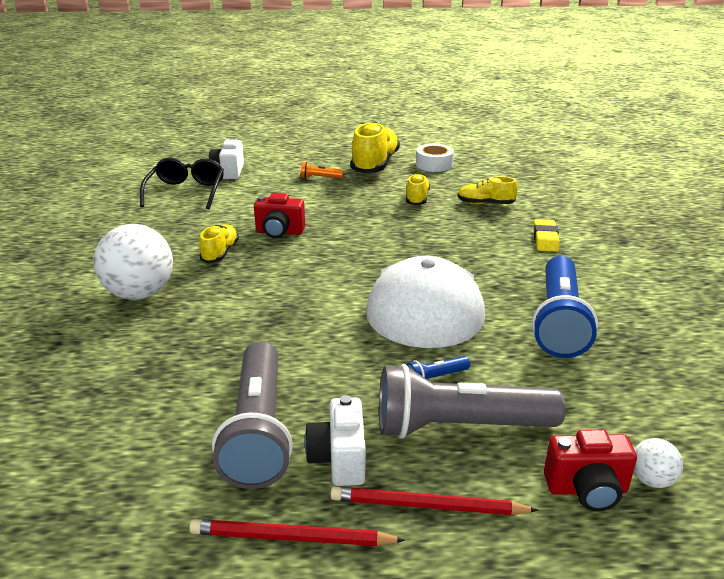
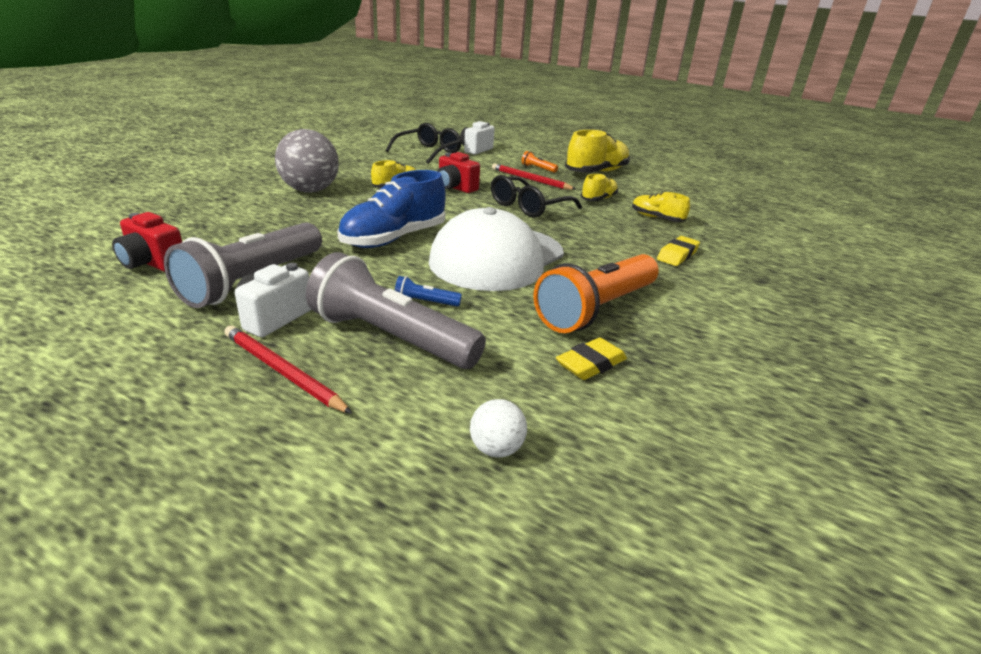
camera: 30 degrees right, 0 degrees up
(139, 293) = (310, 190): white ball -> grey ball
(291, 538) = (168, 344): red pencil -> red pencil (530, 180)
(312, 320) = (394, 239): none -> blue shoe
(373, 231) = (528, 207): none -> black glasses
(434, 164) = (649, 184): white tape -> none
(559, 321) = (596, 309): blue flashlight -> orange flashlight
(587, 490) = (423, 425): red camera -> red camera (152, 263)
(616, 375) = (591, 364): none -> yellow eraser

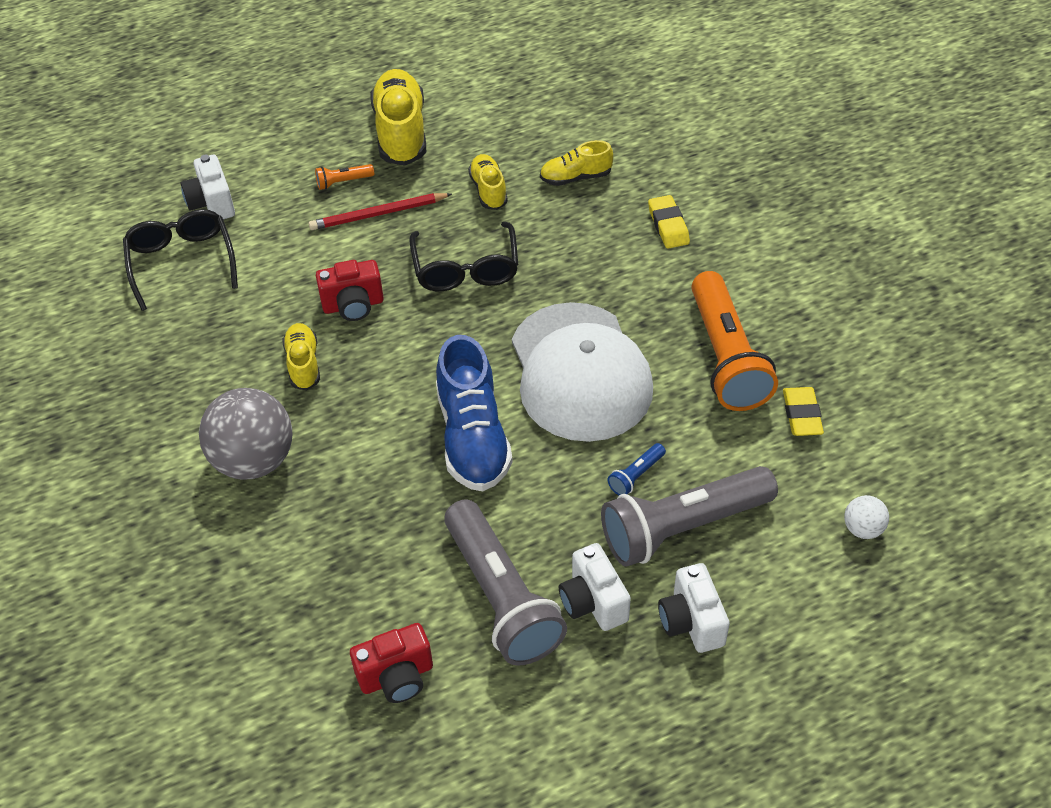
camera: 50 degrees left, 20 degrees up
(282, 371) = (691, 622): red pencil -> white camera

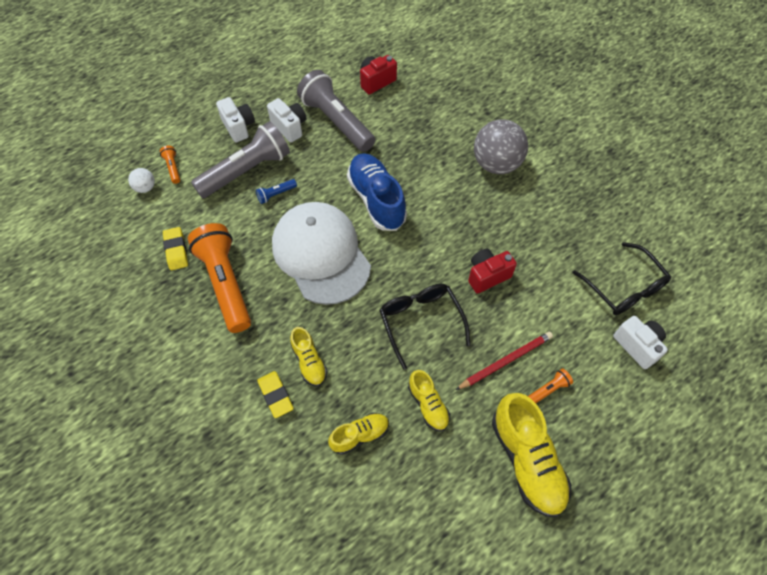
camera: 165 degrees right, 10 degrees up
(303, 364) = (498, 227): yellow shoe -> yellow shoe (309, 362)
(636, 476) = (276, 194): blue flashlight -> blue flashlight turned 150 degrees counterclockwise
(816, 558) = (173, 168): none -> orange flashlight

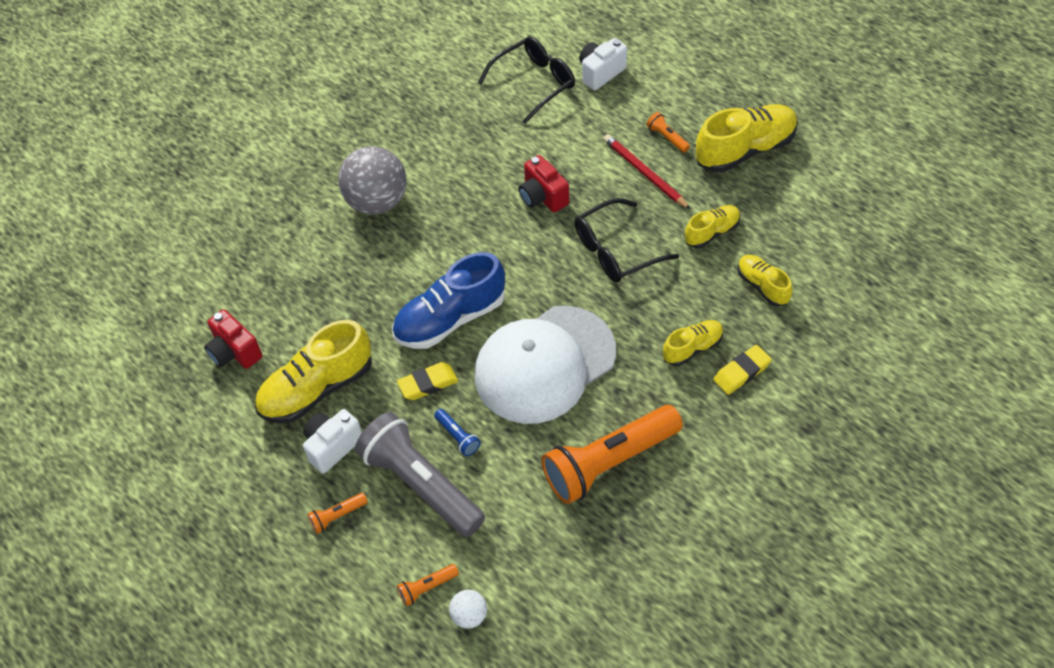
camera: 95 degrees left, 5 degrees down
(176, 250) = (571, 538): yellow eraser -> yellow eraser (428, 384)
(238, 127) = (337, 516): white camera -> orange flashlight
(336, 121) = (317, 388): grey flashlight -> yellow shoe

